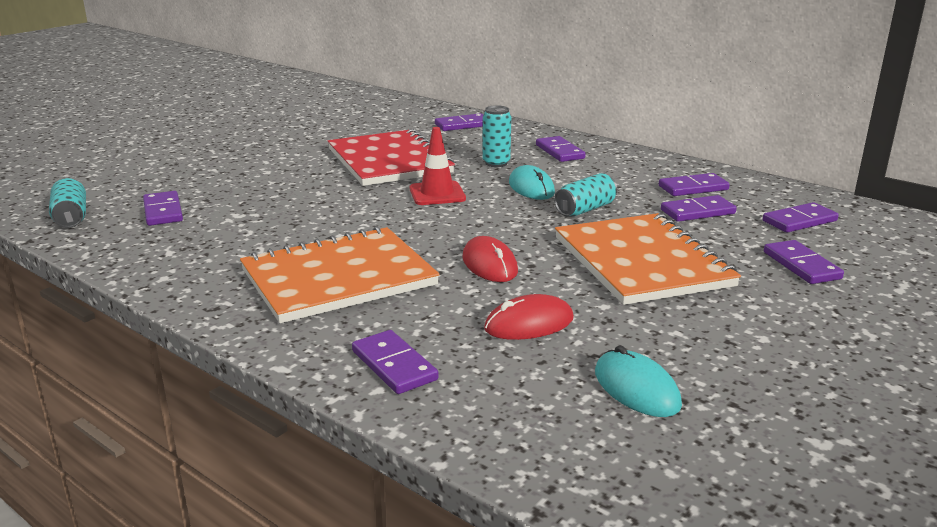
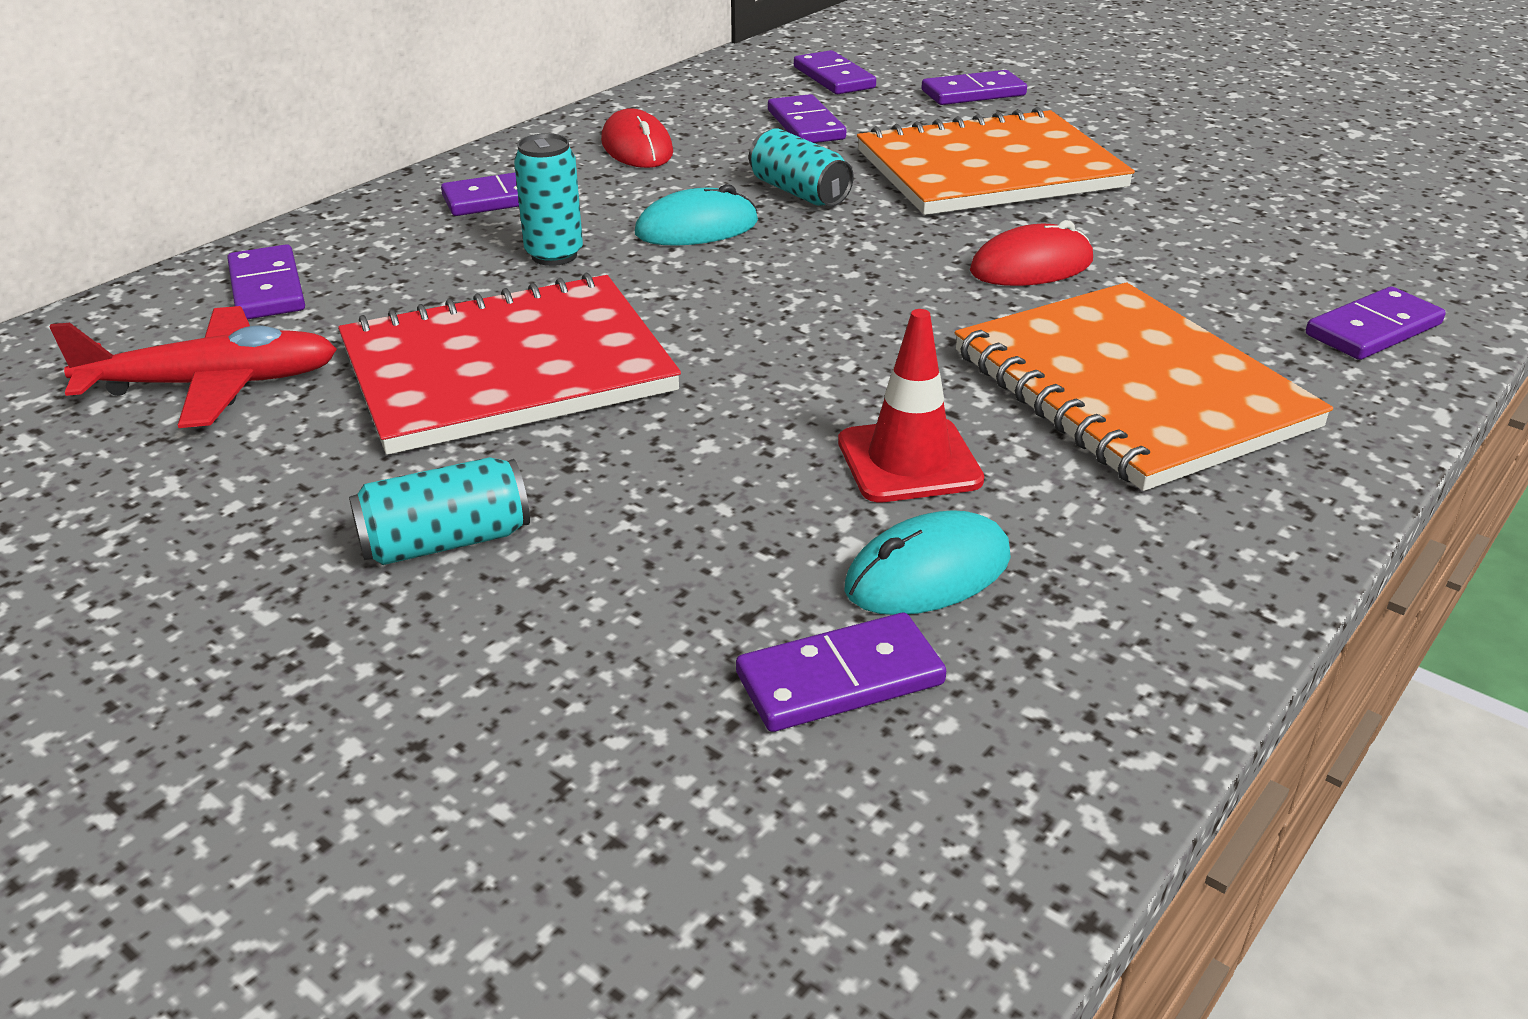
camera: 90 degrees left, 10 degrees up
(71, 217) = (902, 876): turquoise can -> turquoise can (446, 542)
(387, 126) = (212, 385): none -> red plane
(437, 194) = (723, 311): red traffic cone -> red traffic cone (909, 461)
(529, 324) = (1206, 244): red mouse -> red mouse (637, 147)
(636, 388) = (1320, 195): turquoise mouse -> turquoise mouse (928, 572)
(693, 188) = (708, 119): purple domino -> none

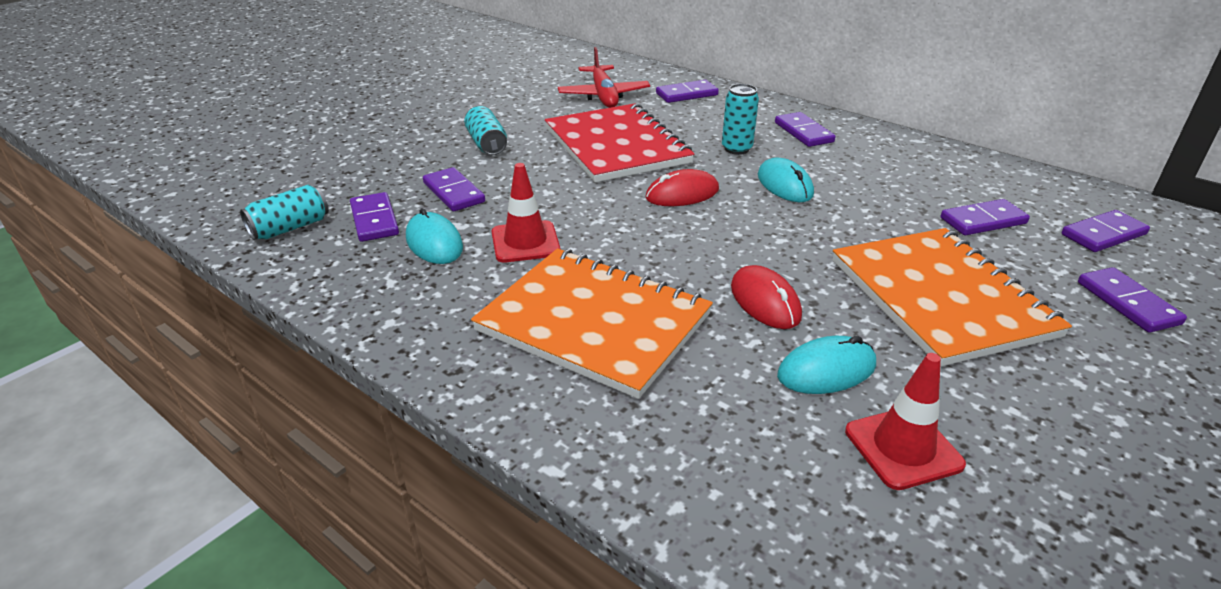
camera: 90 degrees right, 0 degrees up
(637, 147) = (899, 164): red mouse -> red mouse (682, 194)
(799, 192) = (854, 217): turquoise can -> turquoise can (290, 228)
(1130, 389) = (594, 323): orange notebook -> orange notebook turned 60 degrees clockwise
(1160, 243) = (826, 370): none -> turquoise mouse
(1268, 220) = (903, 448): none -> red traffic cone
(1373, 329) = (688, 466): purple domino -> purple domino (454, 192)

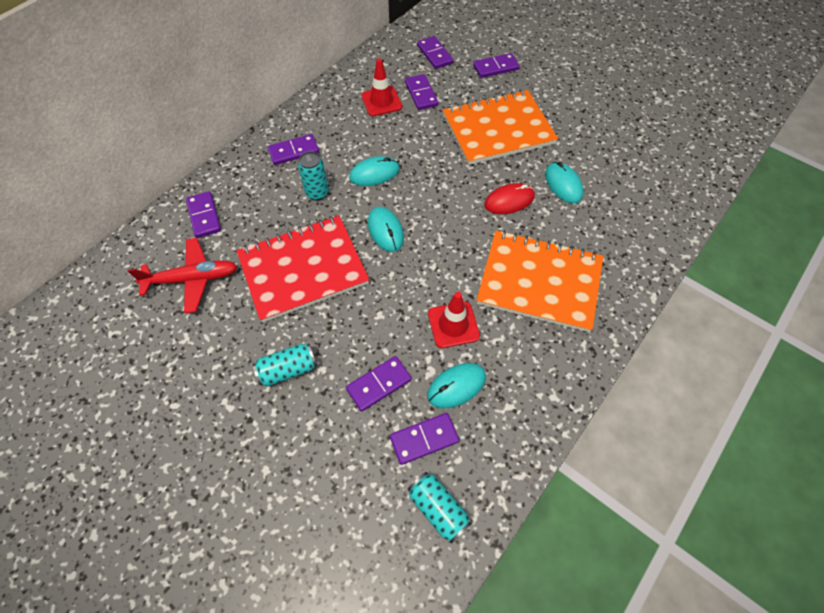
camera: 90 degrees left, 25 degrees up
(594, 323) = (539, 282): orange notebook -> orange notebook turned 75 degrees clockwise
(682, 194) = (385, 230): red mouse -> turquoise mouse
(903, 448) = (609, 168): red traffic cone -> red traffic cone (381, 101)

